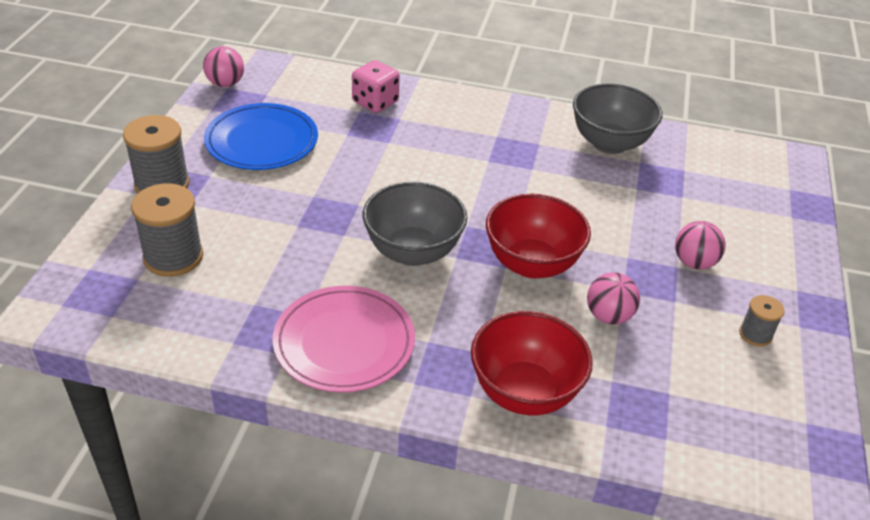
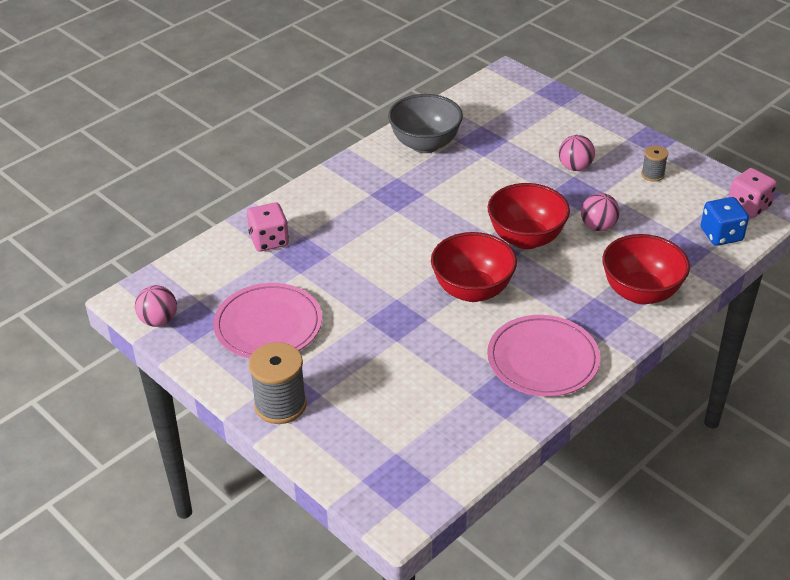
camera: 55 degrees left, 0 degrees up
(173, 257) = (384, 424): grey spool -> none
(262, 141) = (268, 325): blue plate -> pink plate
(413, 252) = (472, 290): grey bowl -> red bowl
(708, 440) = (721, 235): none -> blue dice
(796, 453) = (748, 206): none -> pink dice

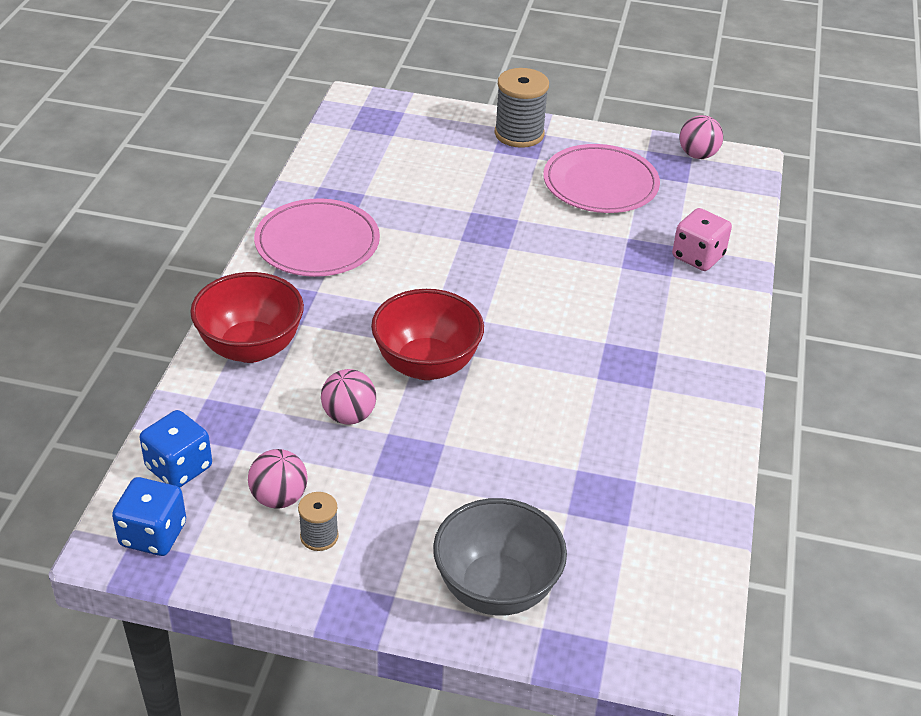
camera: 145 degrees right, 0 degrees up
(425, 144) = (669, 454): grey bowl -> grey bowl (496, 588)
(472, 290) = (439, 283): red bowl -> none
(575, 167) = (438, 502): pink ball -> pink ball (279, 498)
(748, 206) = (153, 534): pink dice -> blue dice

